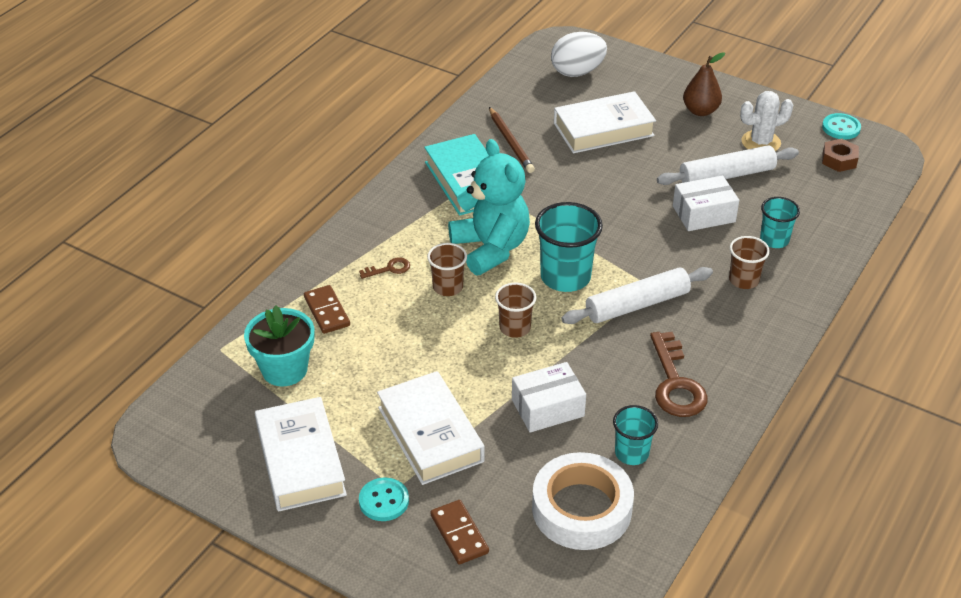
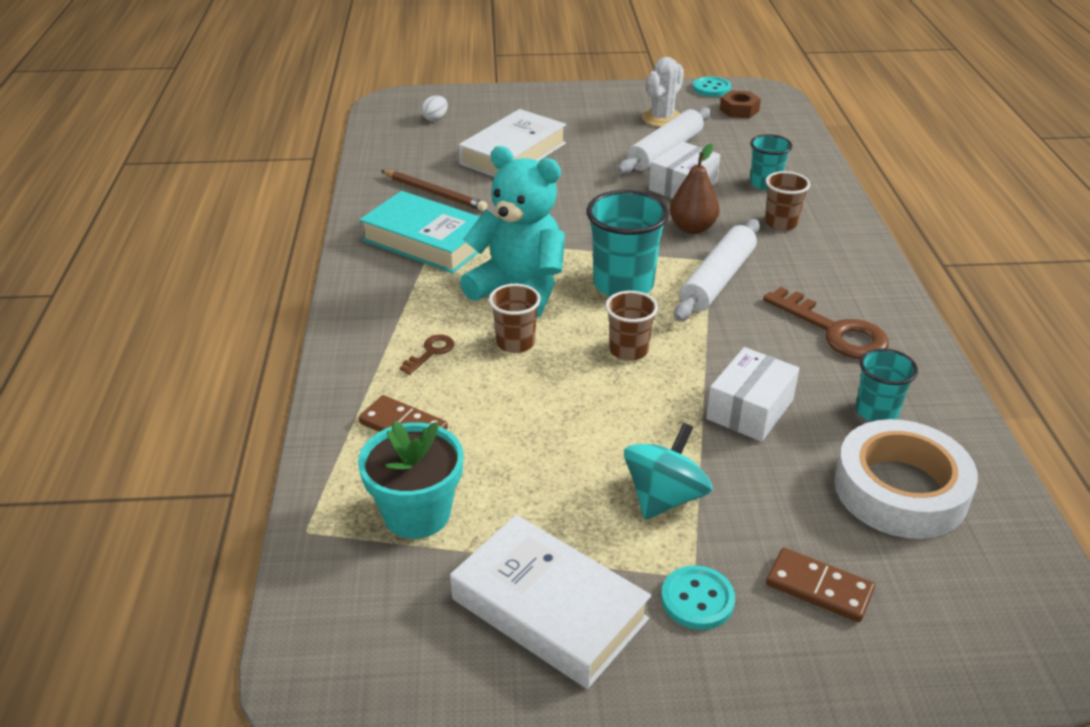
camera: 35 degrees left, 5 degrees down
(430, 434) = (664, 497): white book -> turquoise spinning top
(577, 72) = (435, 118): white egg -> white egg, size x0.48
(700, 111) = (583, 113): brown pear -> brown pear (692, 228)

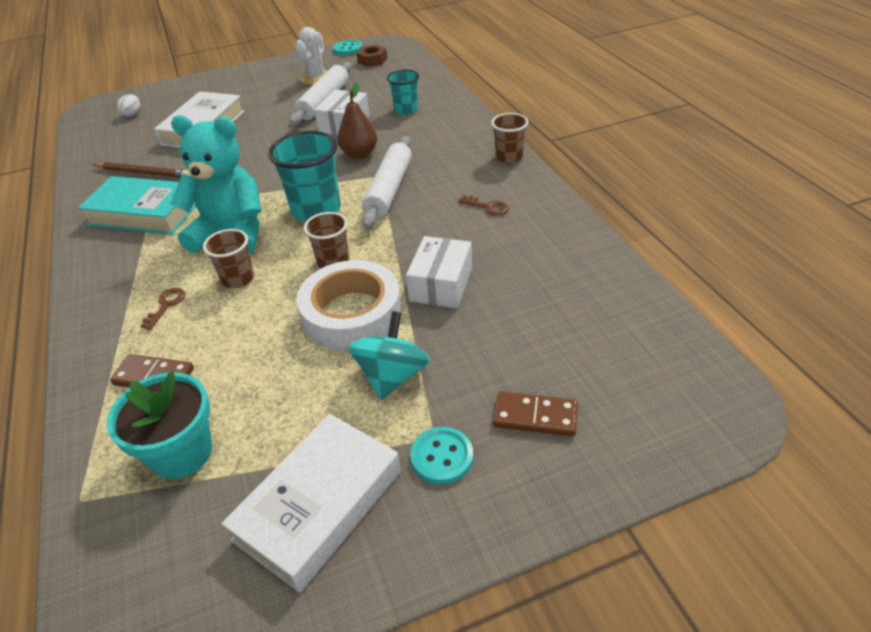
camera: 15 degrees left, 5 degrees up
(549, 609) = (319, 505): white book -> white book turned 75 degrees counterclockwise
(781, 223) = (425, 136): brown cup -> brown cup (509, 157)
(834, 331) = (487, 207): brown key -> brown key, size x0.49
(876, 411) = (536, 261): turquoise cup -> none
(900, 489) = (572, 317): white tape -> white tape (352, 313)

